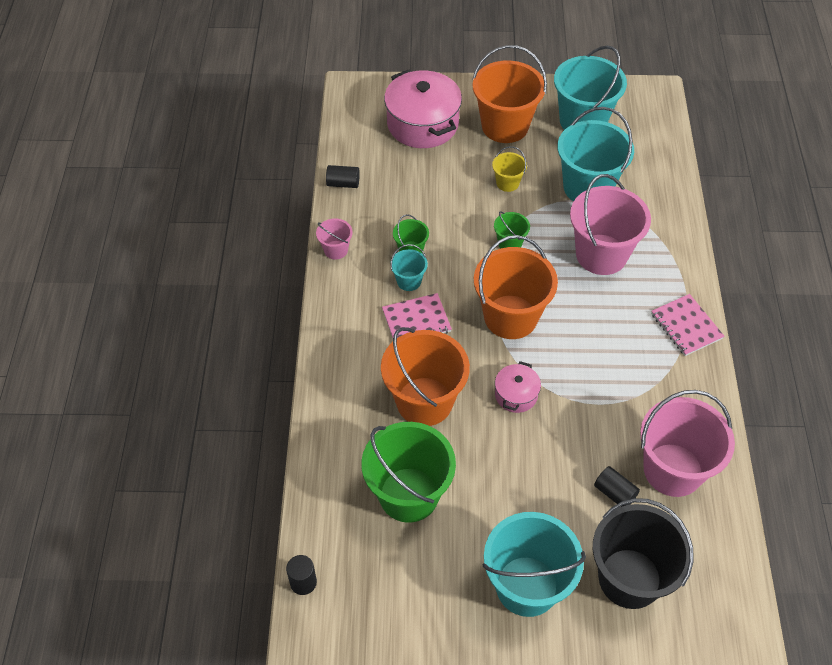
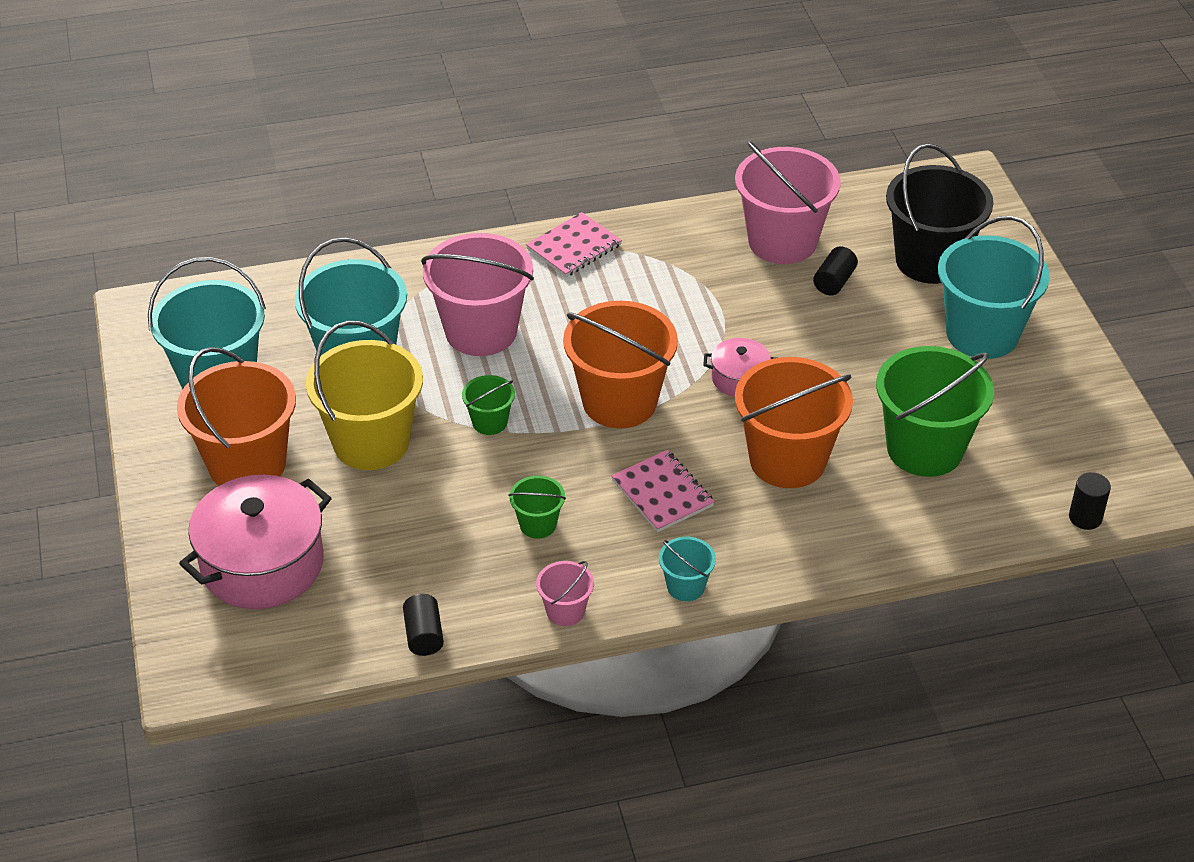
camera: 105 degrees left, 10 degrees down
(409, 281) = (595, 515): turquoise bucket -> turquoise bucket (685, 586)
(507, 183) = (371, 442): yellow bucket -> yellow bucket, size x2.14

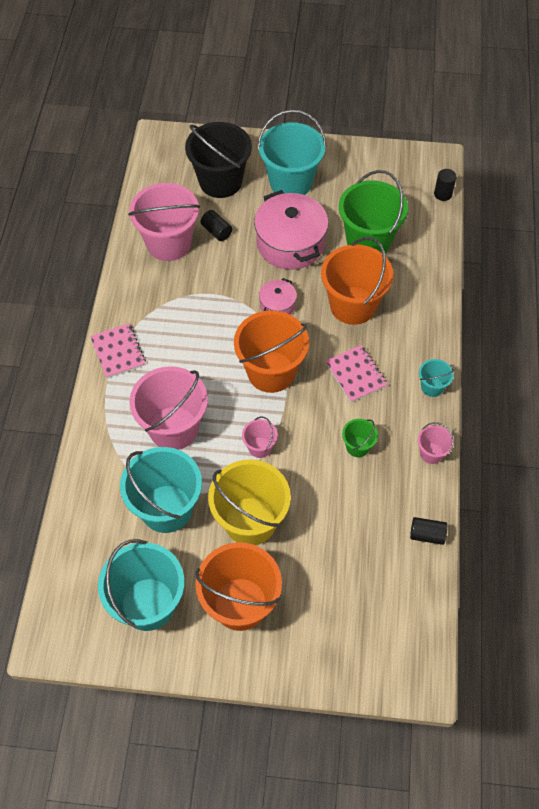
camera: 70 degrees left, 15 degrees up
(262, 564) = (336, 615): pink pot -> pink pot (290, 243)
(490, 422) = (260, 447): green bucket -> pink bucket
(662, 493) = (356, 374): pink notebook -> pink notebook turned 75 degrees clockwise

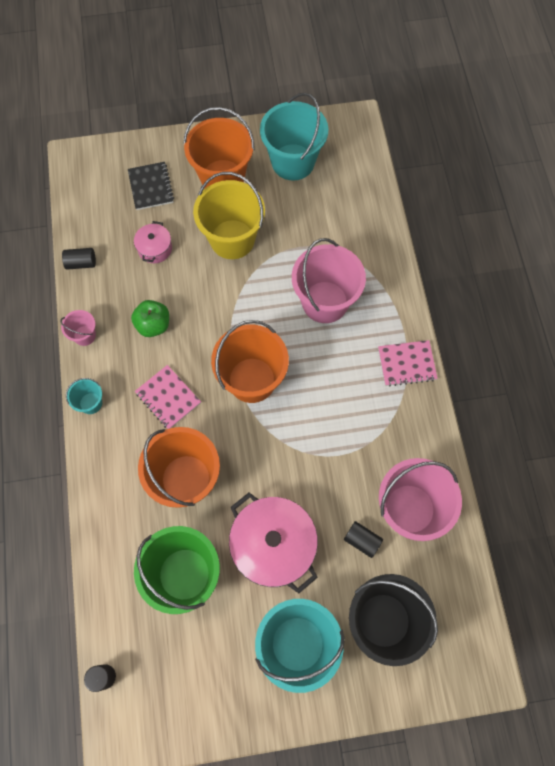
camera: 165 degrees right, 10 degrees up
(118, 352) = (406, 364): pink notebook -> pink notebook turned 60 degrees counterclockwise
(166, 508) = (305, 233): turquoise bucket -> none
(260, 447) = (242, 303): pink bucket -> none
(277, 305) = (266, 458): pink pot -> pink pot (155, 248)
(330, 614) = (151, 187): none -> black notebook
(357, 447) = (153, 325): green bucket -> green apple

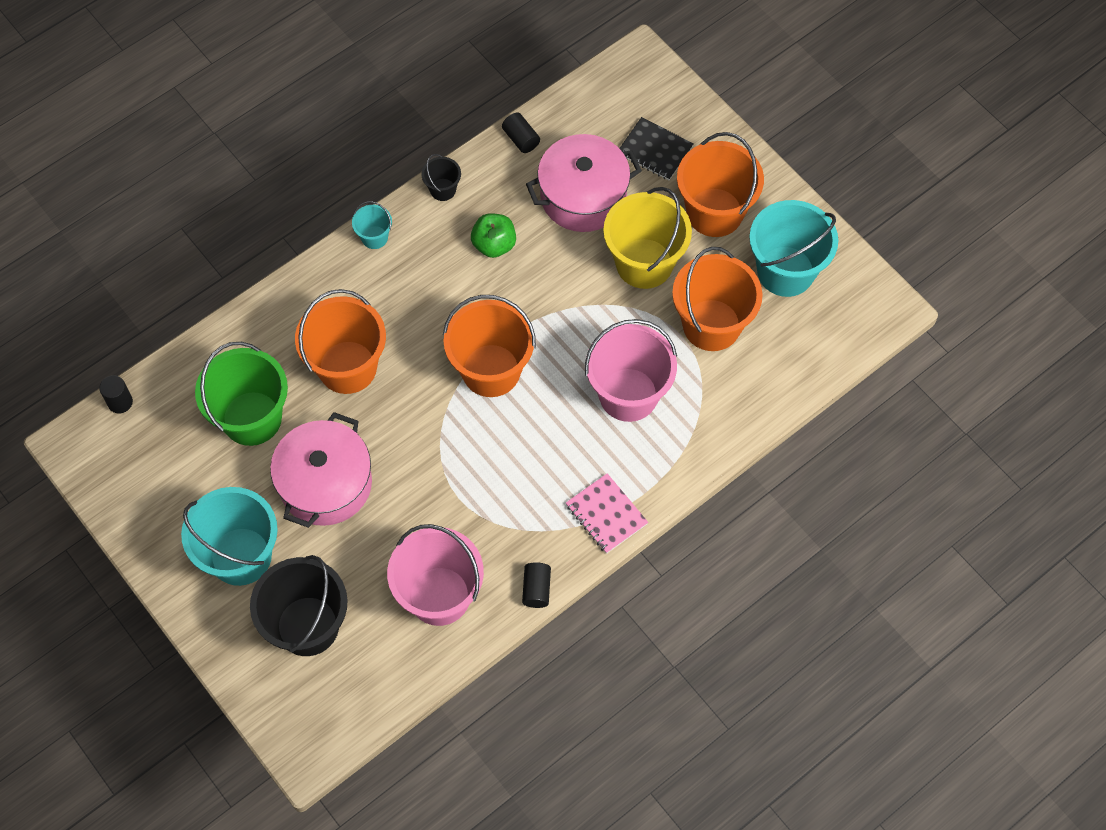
camera: 60 degrees right, 5 degrees down
(84, 335) = (443, 189): pink bucket -> black bucket
(151, 187) = (655, 150): black notebook -> black notebook turned 75 degrees clockwise
(155, 248) = (583, 196): pink pot -> pink pot, size x2.00
(168, 398) = (423, 303): pink notebook -> none
(304, 225) = (711, 325): none -> orange bucket
(362, 540) = (379, 565): black cylinder -> black cylinder (536, 589)

